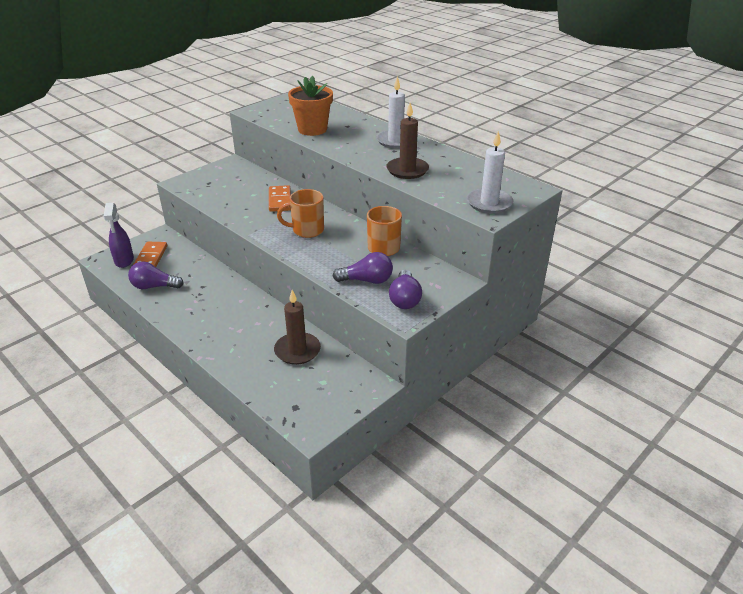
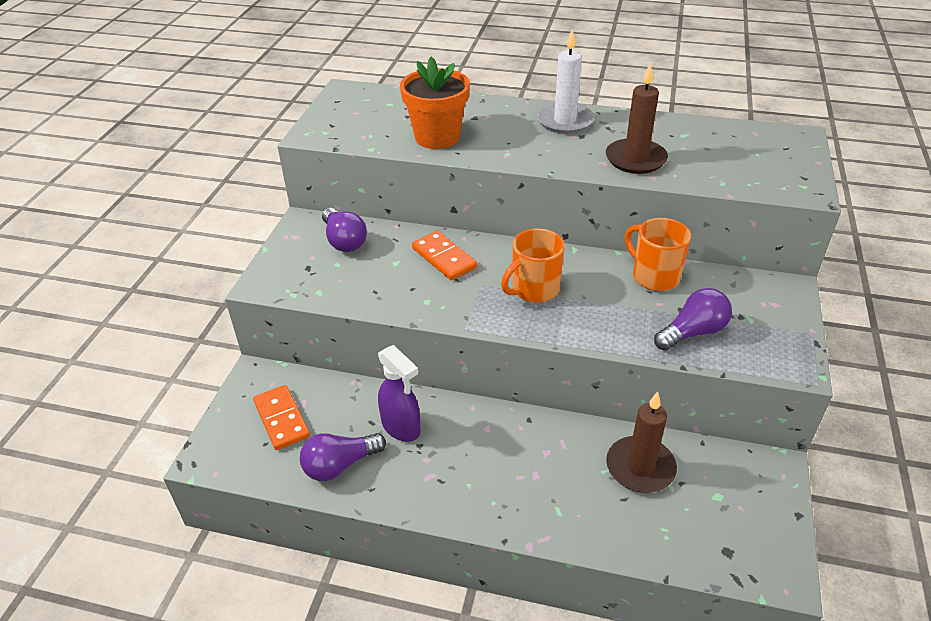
camera: 30 degrees left, 5 degrees up
(124, 261) = (244, 444): purple spray bottle -> purple spray bottle (401, 427)
(405, 299) = (764, 339): purple light bulb -> purple light bulb (344, 241)
(489, 203) = (783, 173): white candle -> none

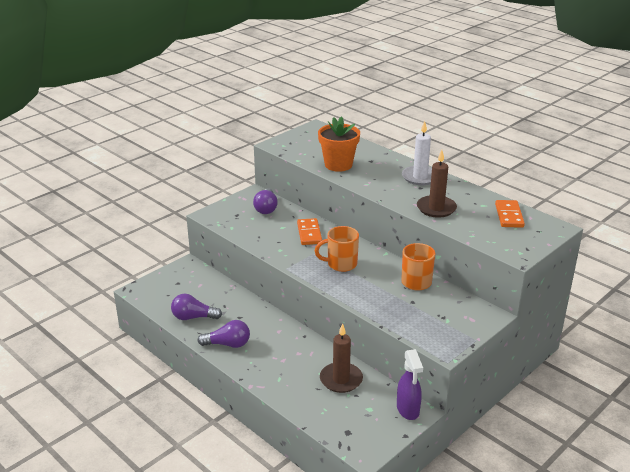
camera: 30 degrees right, 10 degrees down
(282, 419) = (184, 288): orange domino -> orange domino (509, 216)
(401, 427) = (236, 313): purple spray bottle -> purple spray bottle (408, 410)
(692, 332) = (405, 314): purple light bulb -> purple light bulb (228, 344)

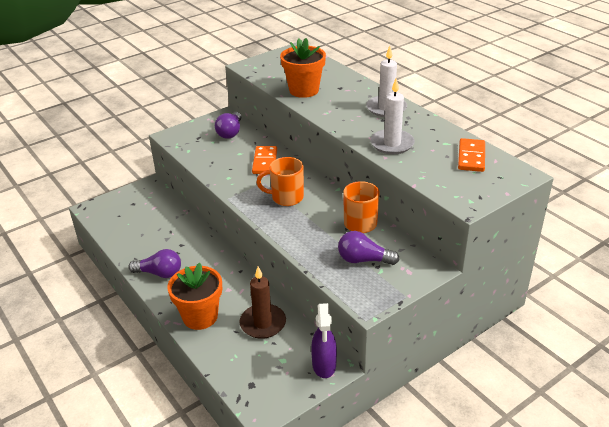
camera: 10 degrees right, 5 degrees up
(193, 317) = (135, 241): purple light bulb -> purple light bulb (363, 260)
(280, 379) = (200, 317): none -> orange flower pot
(436, 208) = (392, 144): brown candle -> white candle

